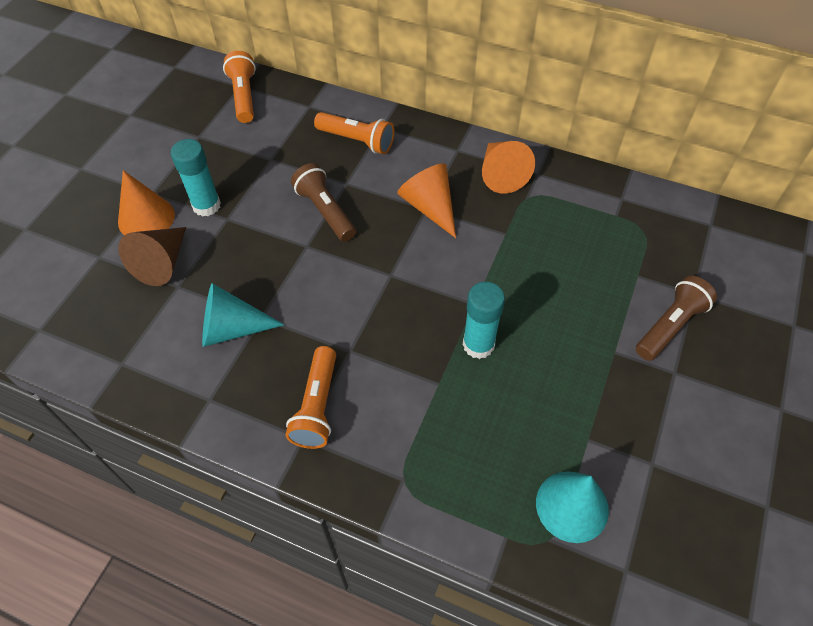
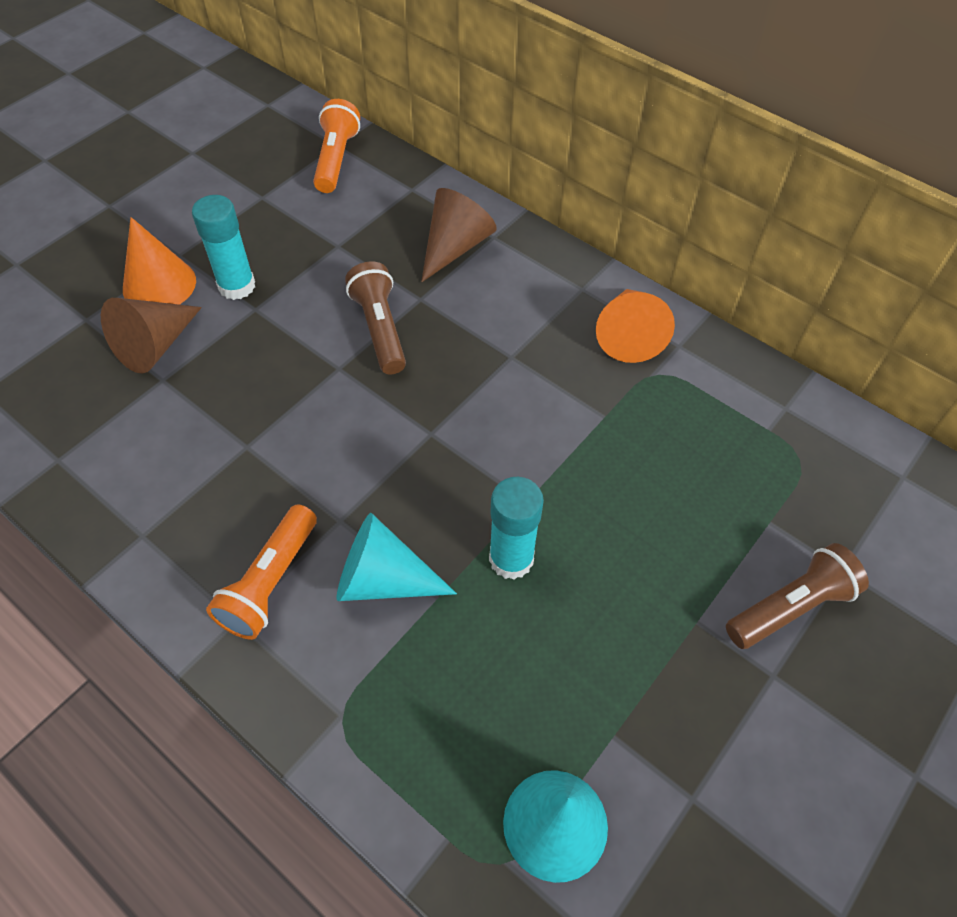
camera: 15 degrees right, 0 degrees up
(232, 329) = (205, 451): turquoise cone -> turquoise cone (383, 579)
(357, 141) = (455, 247): orange flashlight -> brown cone
(430, 207) = (516, 356): orange cone -> none

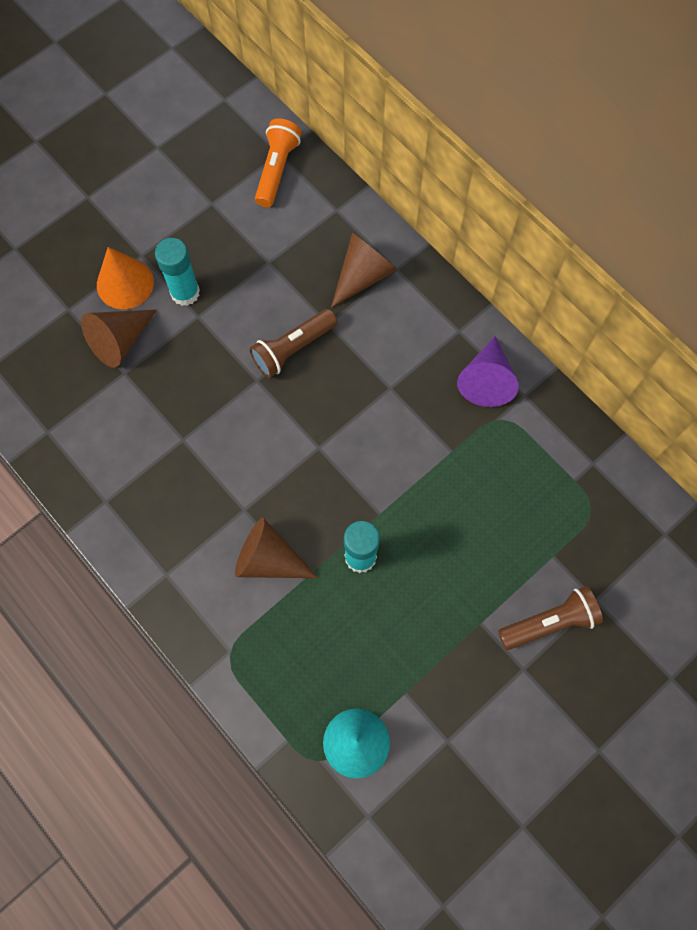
camera: 10 degrees right, 15 degrees up
(269, 582) = (191, 550): orange flashlight -> none
(380, 329) = (292, 348): brown flashlight -> brown flashlight turned 120 degrees counterclockwise
(383, 579) = (269, 559): turquoise cone -> brown cone
(628, 335) = (486, 380): orange cone -> purple cone

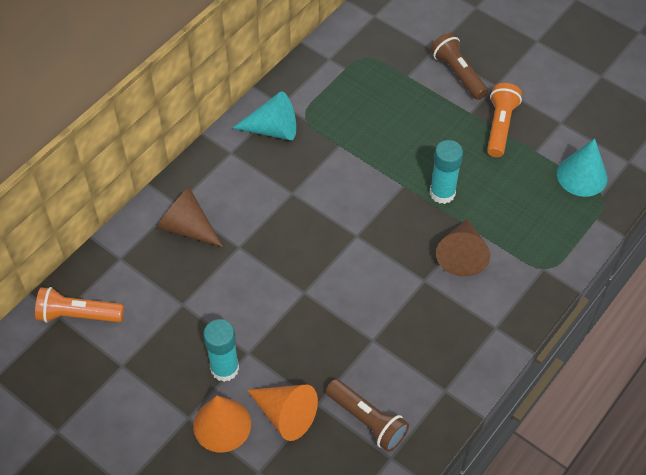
camera: 100 degrees left, 15 degrees down
(120, 341) = (285, 414): brown cone -> orange cone
(292, 348) = (268, 269): brown flashlight -> brown flashlight (367, 421)
(452, 656) = (500, 126): none -> orange flashlight
(486, 380) = (272, 129): purple cone -> turquoise cone

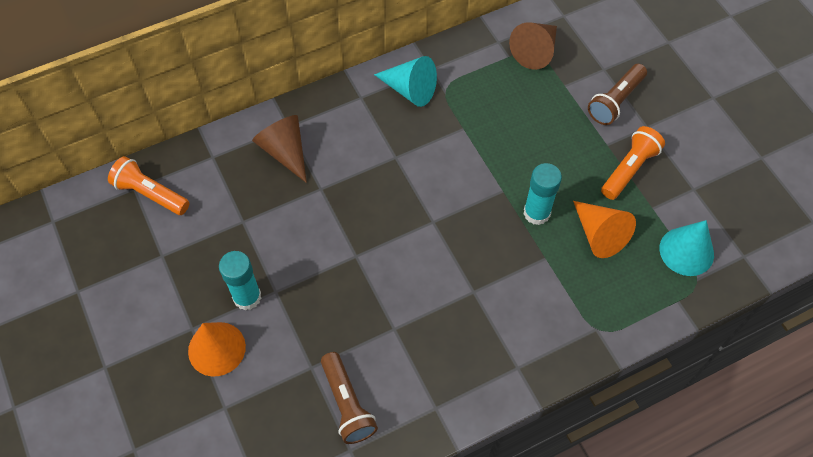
camera: 25 degrees right, 5 degrees up
(285, 414) = (277, 364): orange cone -> orange cone (599, 234)
(458, 73) = (615, 101): brown flashlight -> brown flashlight turned 135 degrees counterclockwise
(462, 254) = (523, 281): brown cone -> brown cone (535, 51)

